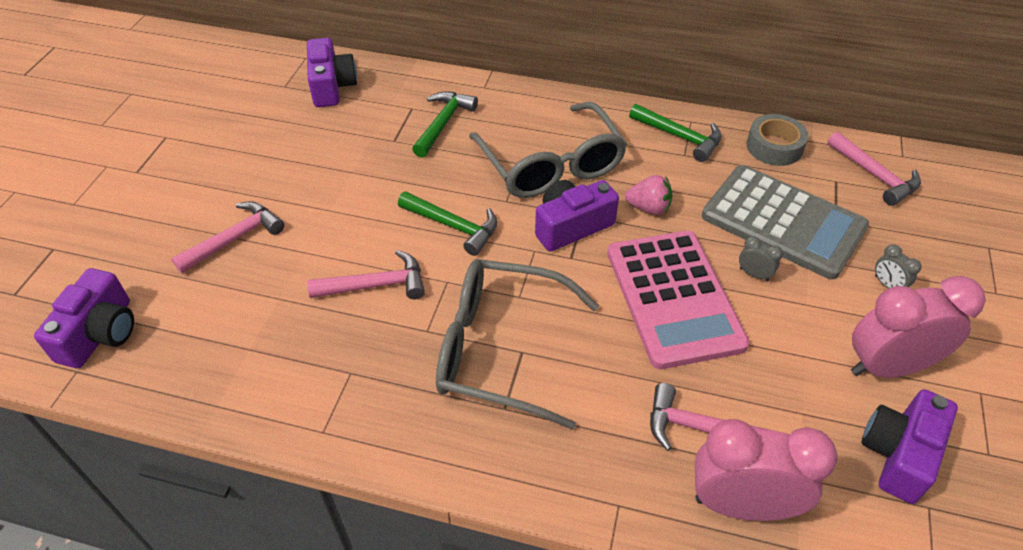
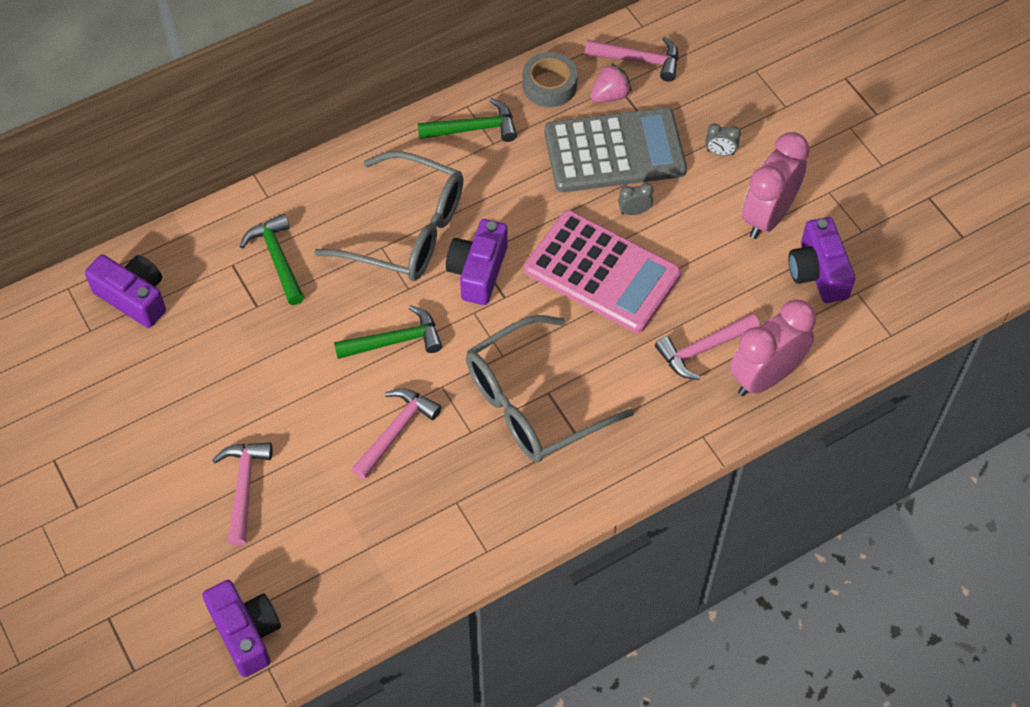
camera: 45 degrees left, 10 degrees up
(648, 208) = (515, 212): pink strawberry -> pink strawberry (610, 95)

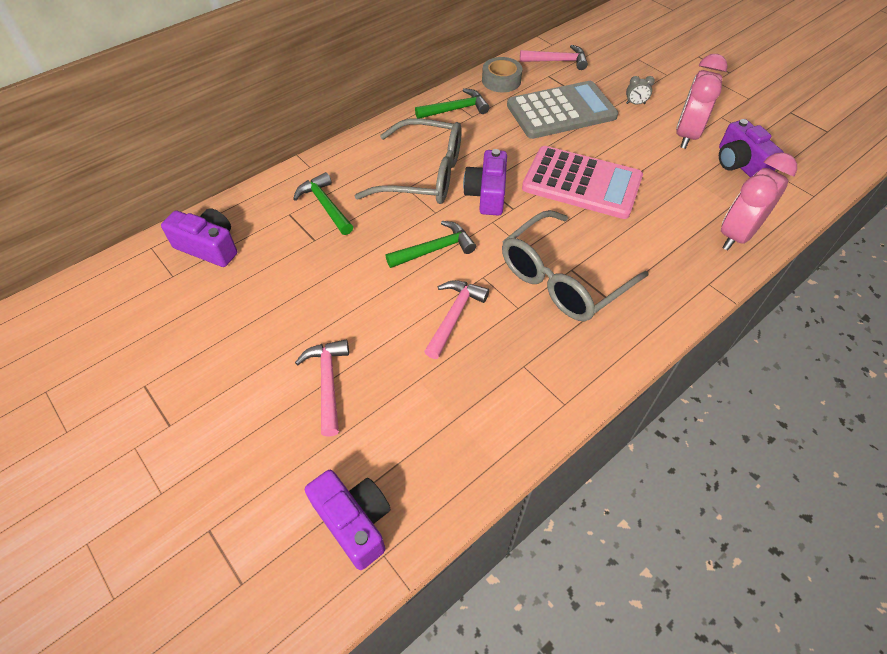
camera: 10 degrees left, 5 degrees down
(610, 95) = (545, 81): pink strawberry -> none
(634, 211) = (590, 143): grey clock -> none
(703, 349) = (680, 223): pink hammer -> none

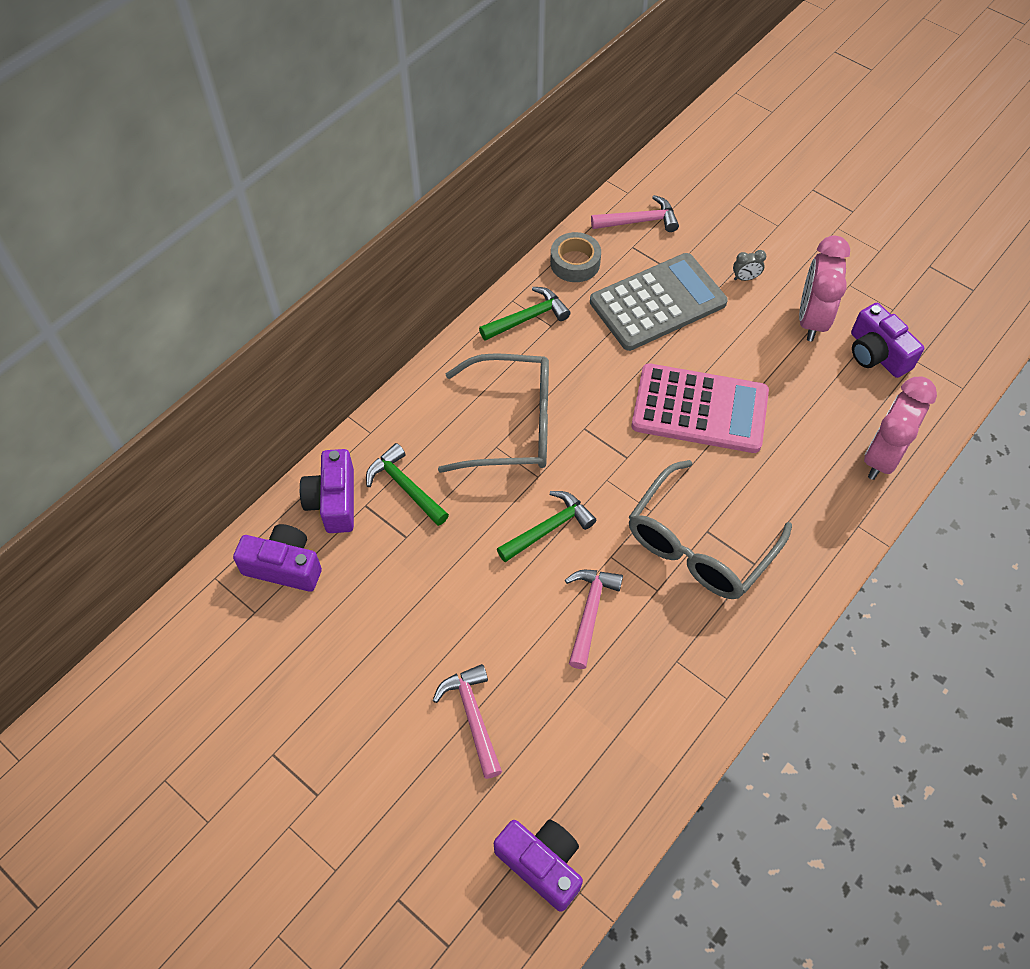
camera: 10 degrees left, 5 degrees up
(487, 194) = (592, 442): purple camera -> purple camera (333, 501)

